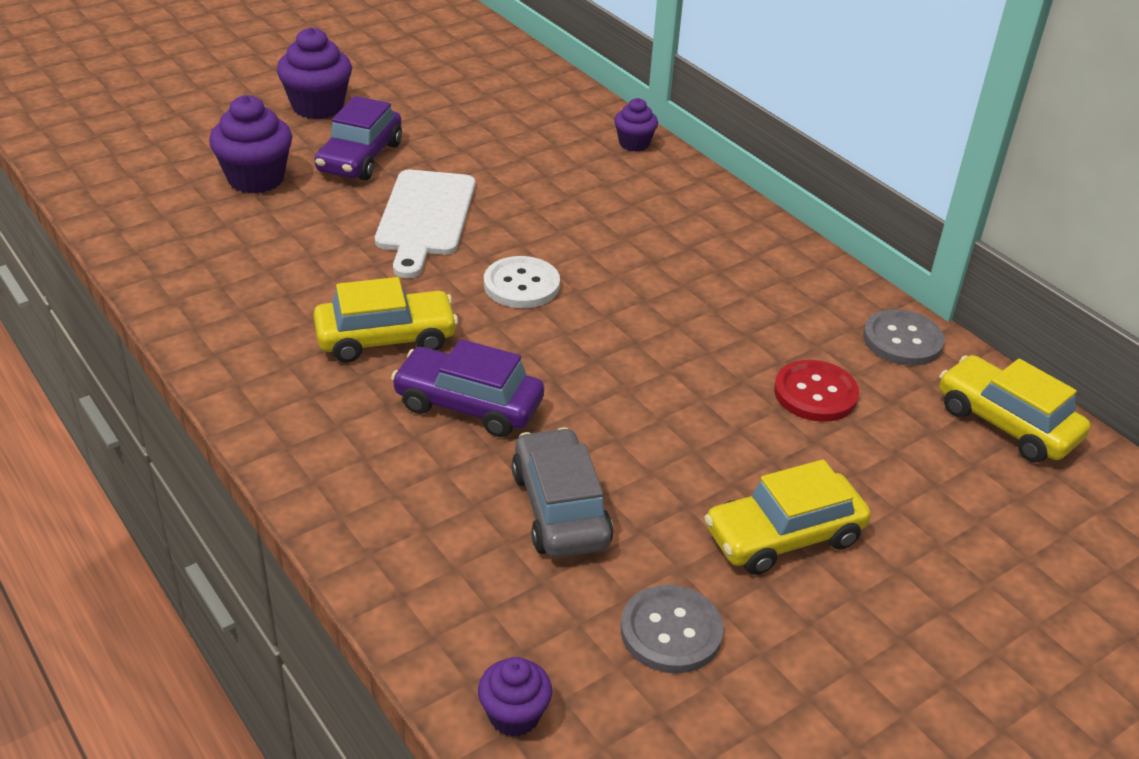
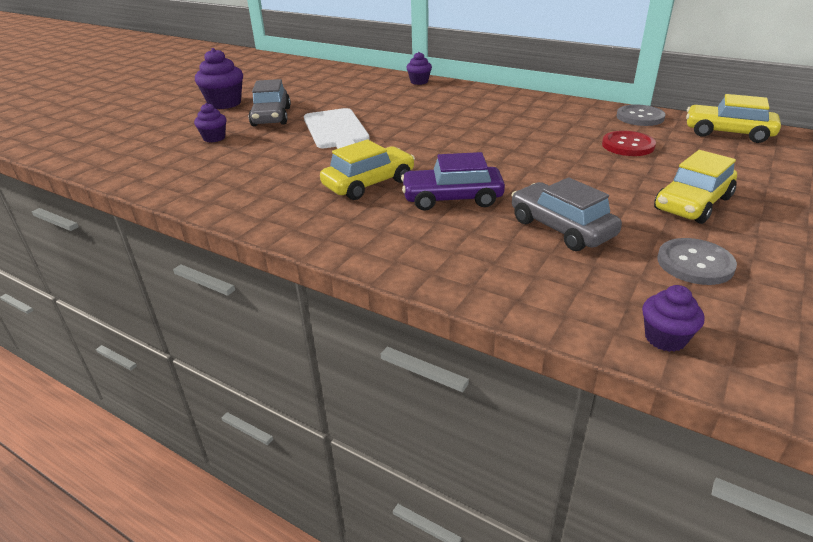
camera: 20 degrees left, 5 degrees down
(256, 179) = (214, 138): purple cupcake -> purple cupcake, size x0.58
(360, 157) = (271, 117): purple car -> grey car
(521, 285) = (423, 143): white button -> none

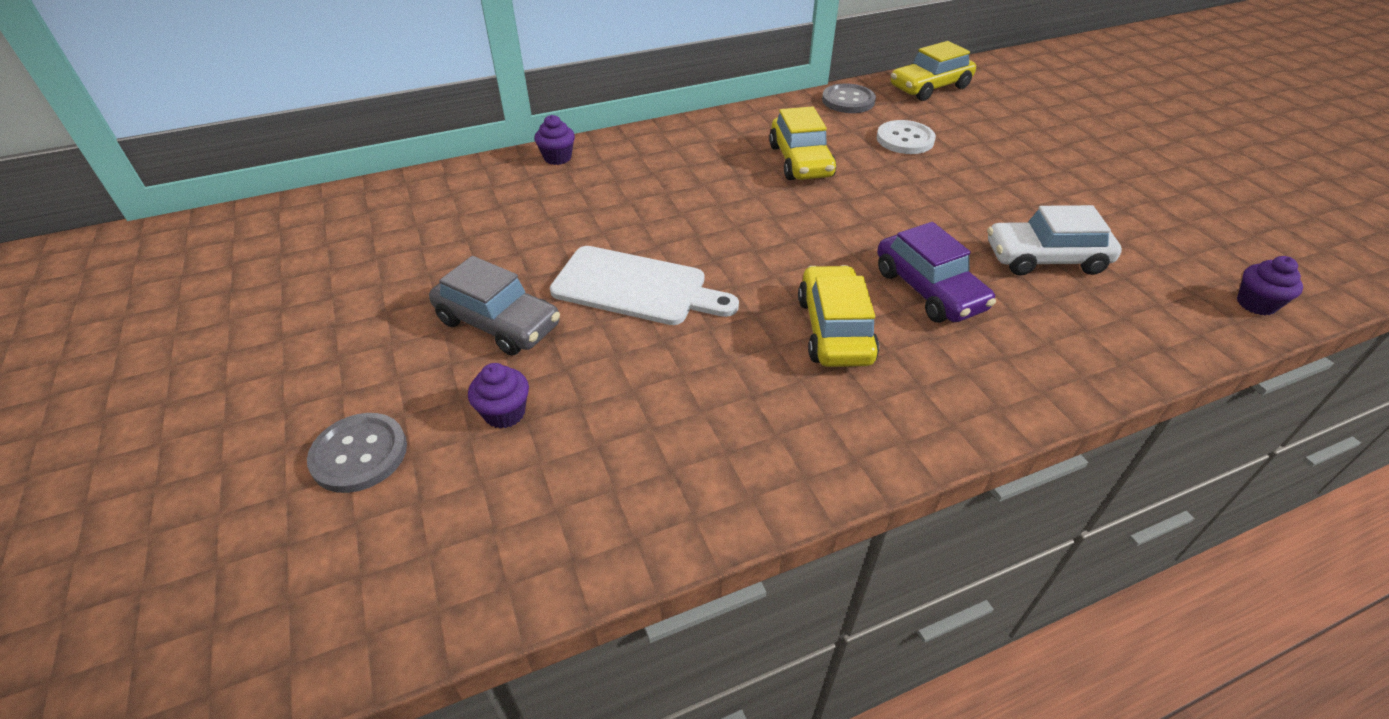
camera: 55 degrees left, 10 degrees up
(224, 103) = (360, 350): purple cupcake -> none
(452, 198) = (929, 290): purple car -> purple car turned 60 degrees counterclockwise
(561, 228) = (1045, 259): grey car -> white car
(628, 145) = (905, 139): red button -> white button
(692, 204) = (1049, 175): yellow car -> yellow car (800, 161)
(695, 263) = (1150, 230): grey button -> grey button (359, 454)

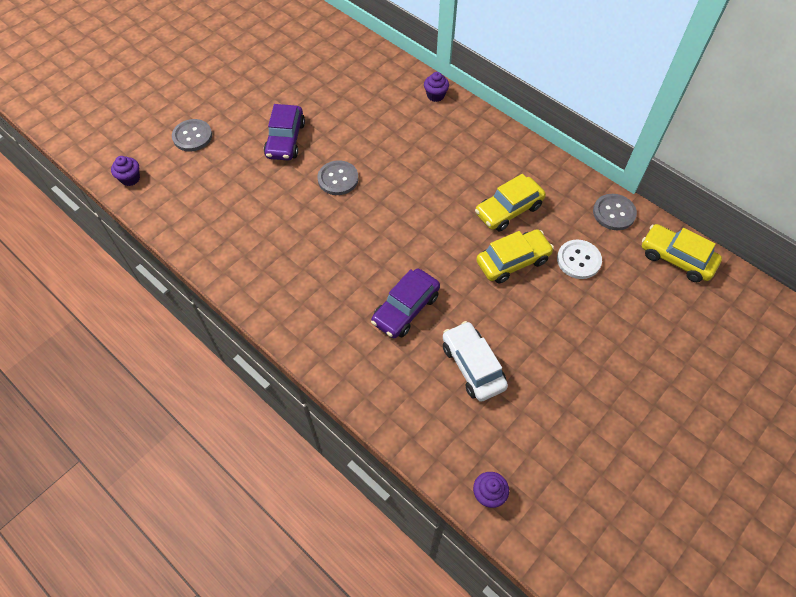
camera: 65 degrees right, 15 degrees up
(498, 323) = (285, 140): grey car -> purple car
(504, 413) = (232, 169): purple cupcake -> purple cupcake (130, 178)
(636, 287) = (338, 179): white cutting board -> grey button
(834, 329) = (347, 273): yellow car -> yellow car (513, 261)

